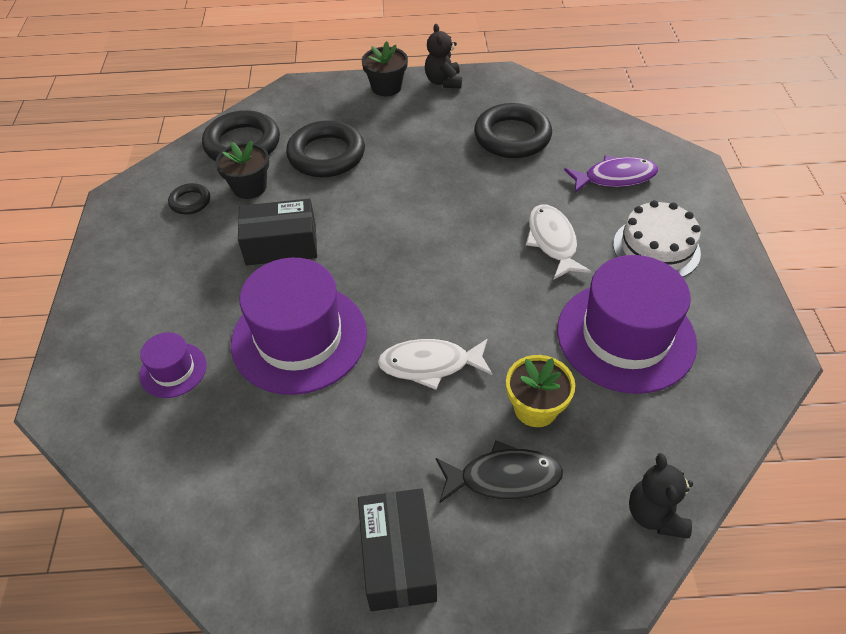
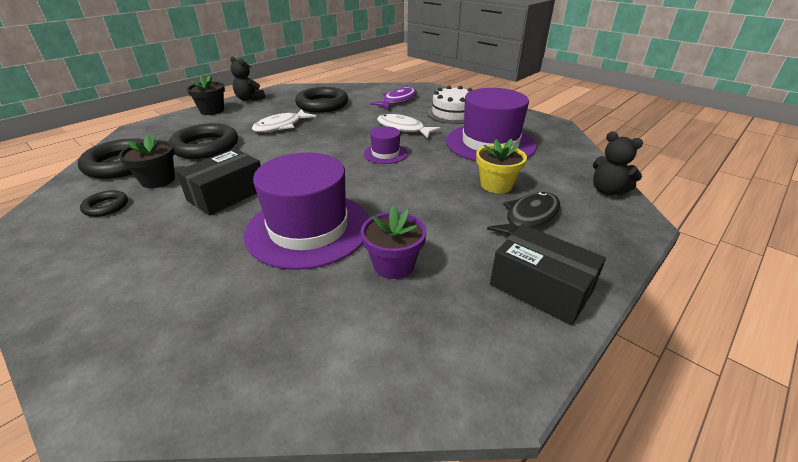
camera: 45 degrees left, 15 degrees down
(173, 370) = (218, 301): purple hat -> purple hat (385, 153)
(317, 432) = (393, 265): none -> purple flower pot
(430, 365) = (415, 197): white fish -> white fish (281, 126)

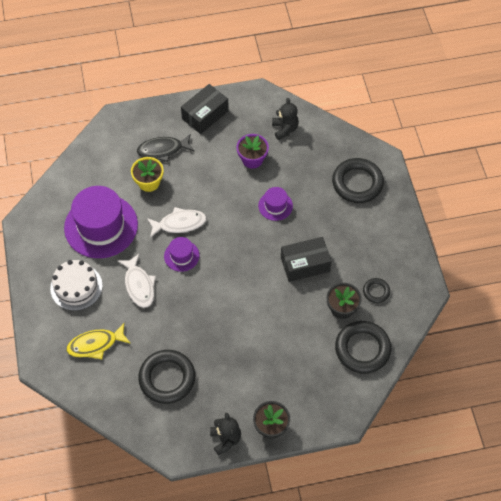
camera: 145 degrees left, 25 degrees up
(205, 146) = (298, 345): black ring -> black ring (357, 183)
(281, 126) = (227, 349): white fish -> white fish (179, 223)
(308, 229) = (275, 206): purple hat -> purple hat, size x0.47
(398, 101) = (95, 344): purple fish -> yellow fish
(540, 288) = (205, 115): black box -> black box turned 60 degrees clockwise
(607, 191) = (97, 143): black teddy bear -> black teddy bear (285, 129)

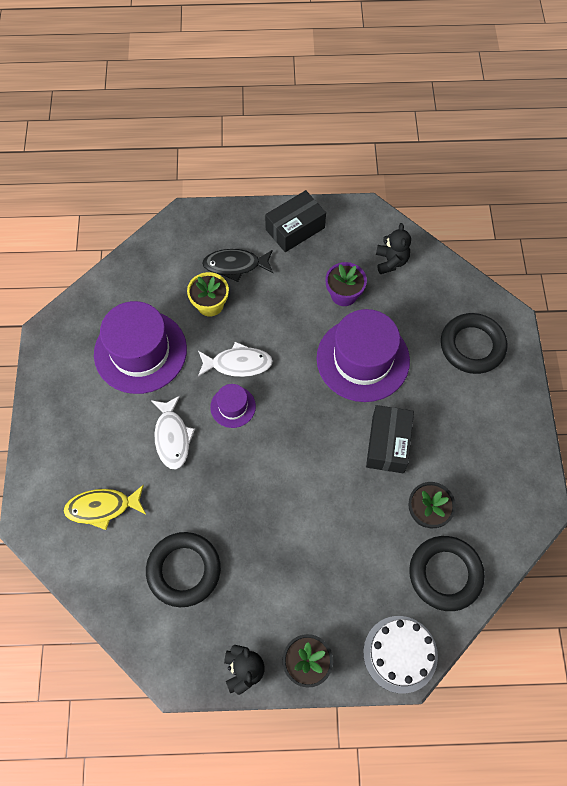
camera: 10 degrees right, 5 degrees up
(76, 287) = (94, 426): white cake -> white cake (400, 654)
(275, 206) = (363, 359): purple hat -> purple hat, size x2.11
(305, 264) = (388, 444): black box -> black box turned 75 degrees counterclockwise
(376, 291) = (475, 497): black ring -> none

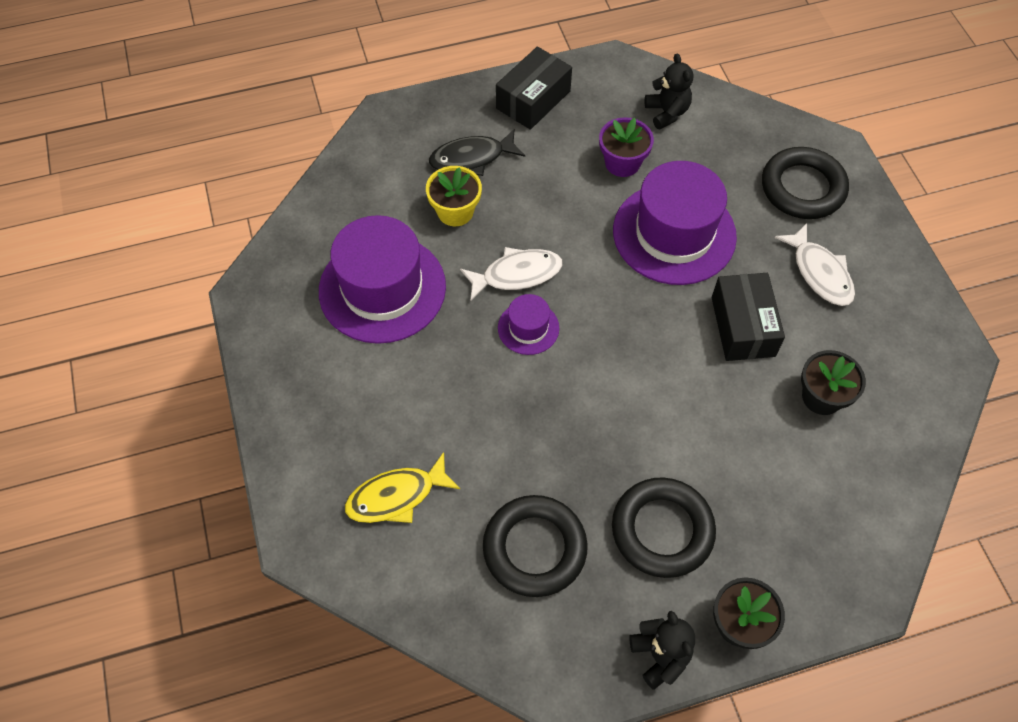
camera: 15 degrees left, 5 degrees down
(172, 437) = (461, 384): white fish -> white fish (819, 273)
(400, 654) = (854, 579): white cake -> none
(445, 574) = (873, 465): black ring -> black ring (662, 530)

